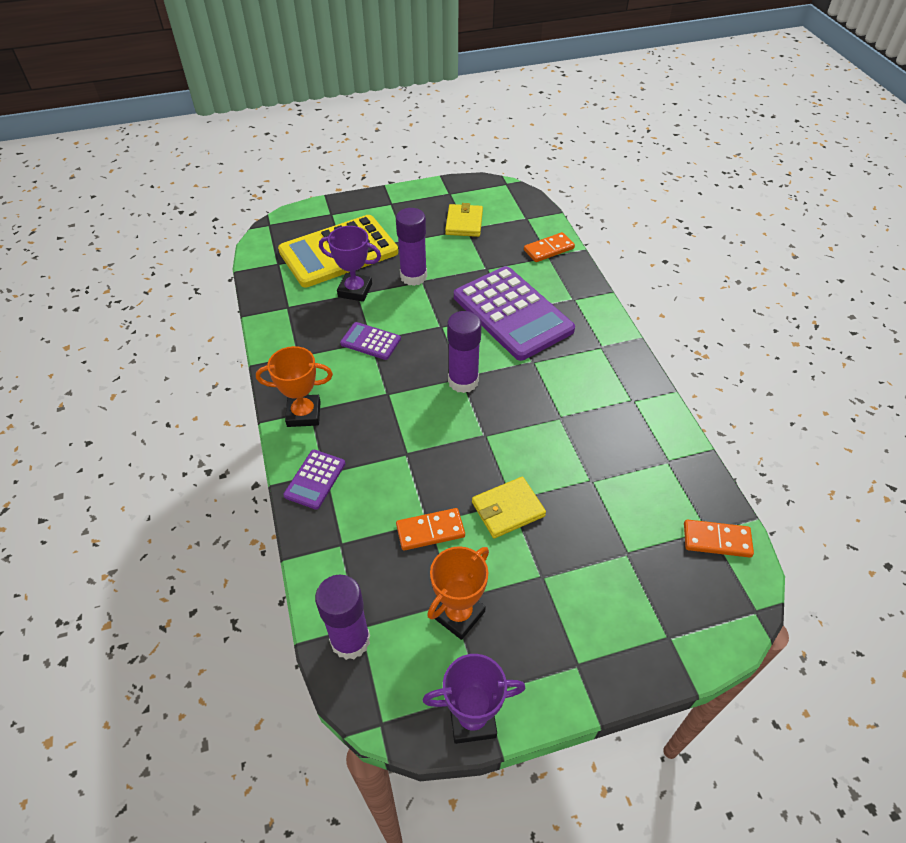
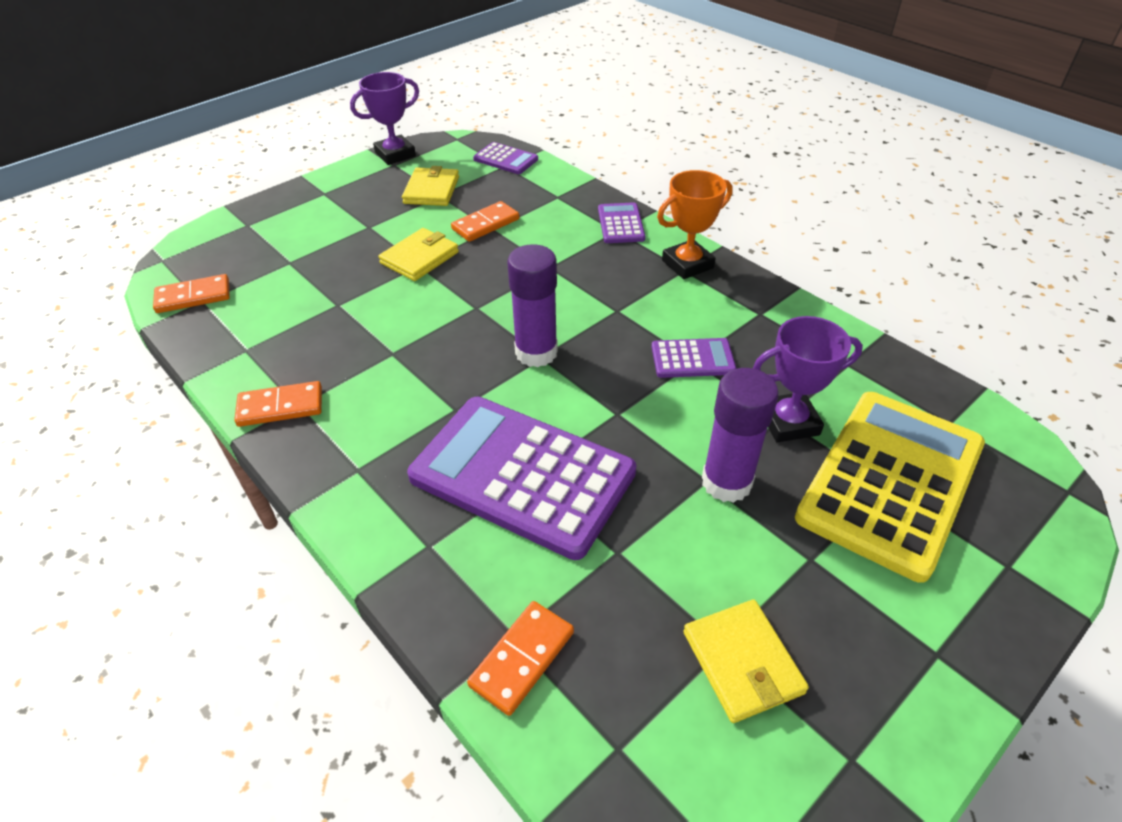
camera: 155 degrees right, 5 degrees down
(350, 640) = (506, 159): purple glue stick -> purple calculator
(458, 614) = (431, 190): orange trophy -> yellow wallet
(644, 403) = (280, 407): none -> orange domino

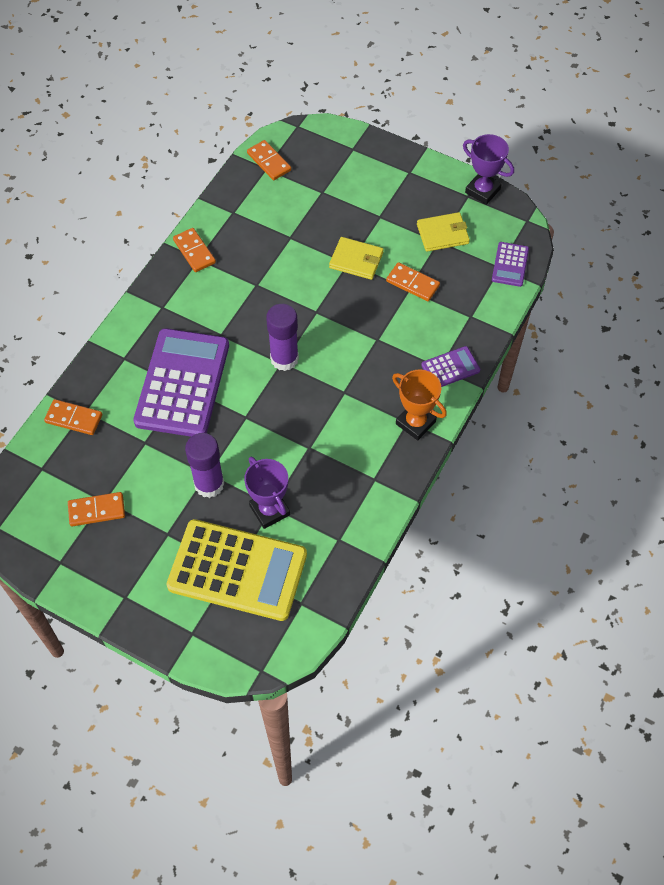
camera: 70 degrees right, 15 degrees up
(692, 359) = (310, 447): purple calculator -> none
(742, 662) = (97, 510): yellow wallet -> orange domino

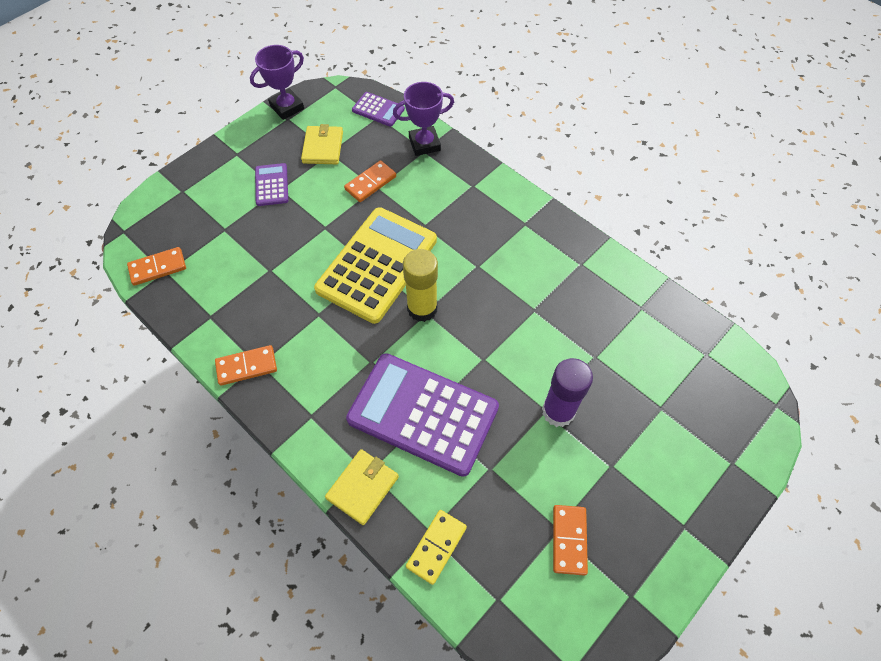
camera: 75 degrees left, 0 degrees up
(74, 418) = (436, 547): orange domino -> yellow domino
(237, 570) = (664, 404): yellow calculator -> yellow calculator (377, 265)
(270, 510) = (599, 360): purple trophy -> purple trophy (424, 144)
(284, 359) = (422, 308): purple glue stick -> yellow glue stick
(356, 260) = (324, 220): yellow wallet -> yellow wallet (362, 487)
(415, 423) = (527, 218): orange trophy -> none
(450, 368) = (475, 178): purple calculator -> purple calculator (271, 185)

